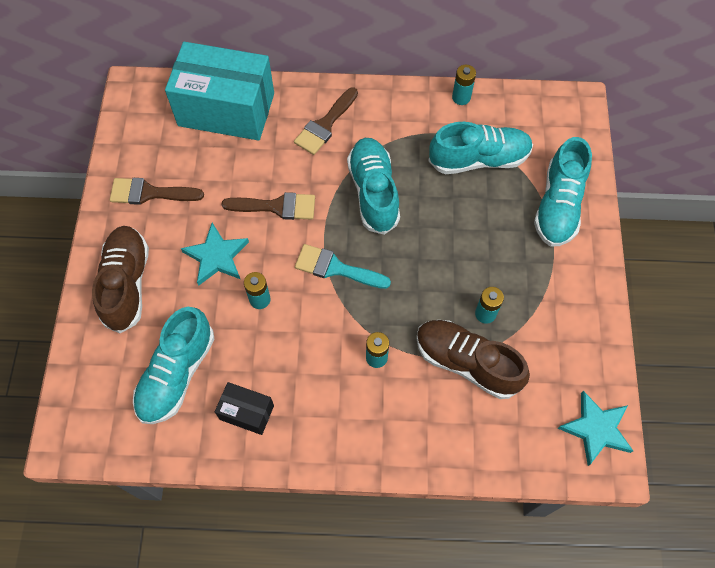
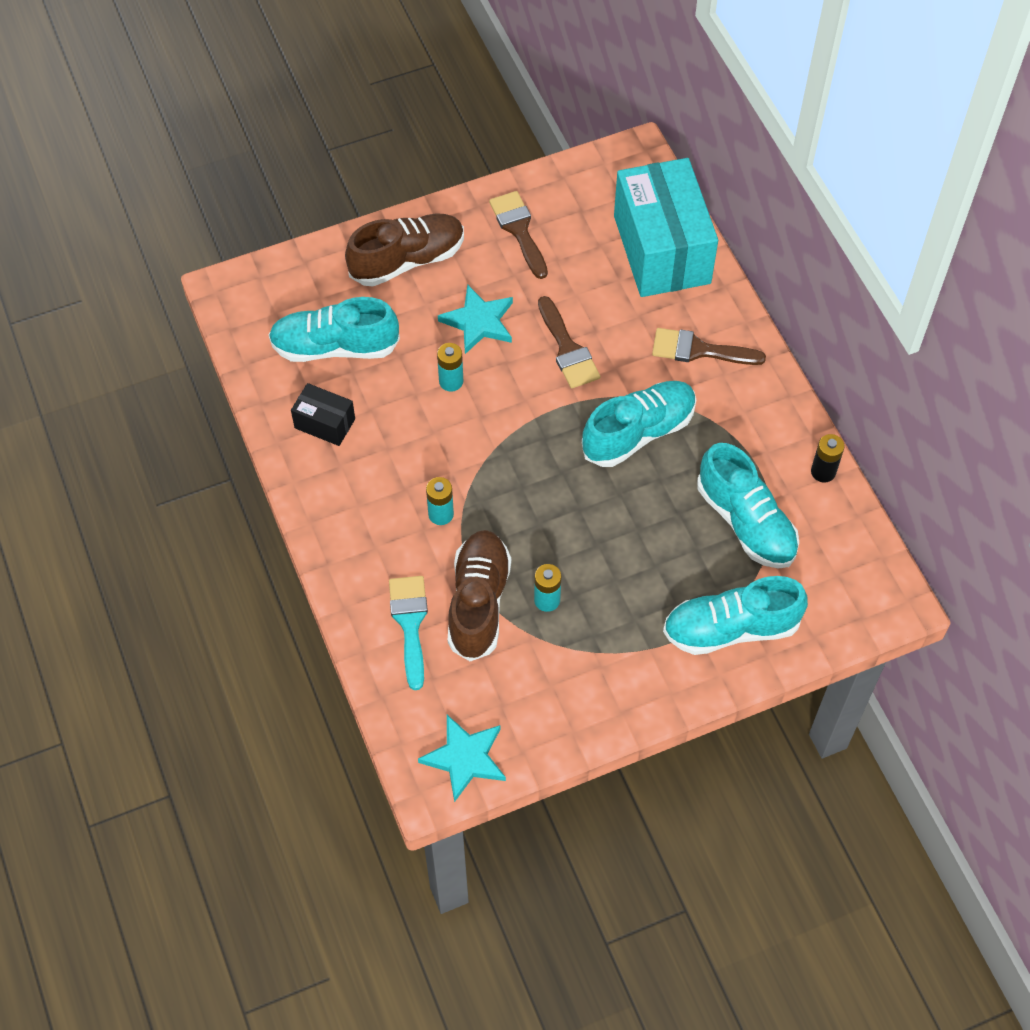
camera: 65 degrees right, 5 degrees down
(247, 412) = (324, 423): black box -> black box turned 60 degrees counterclockwise
(335, 268) = (524, 435): turquoise brush -> turquoise brush (410, 623)
(461, 97) = (823, 472): turquoise battery -> black battery

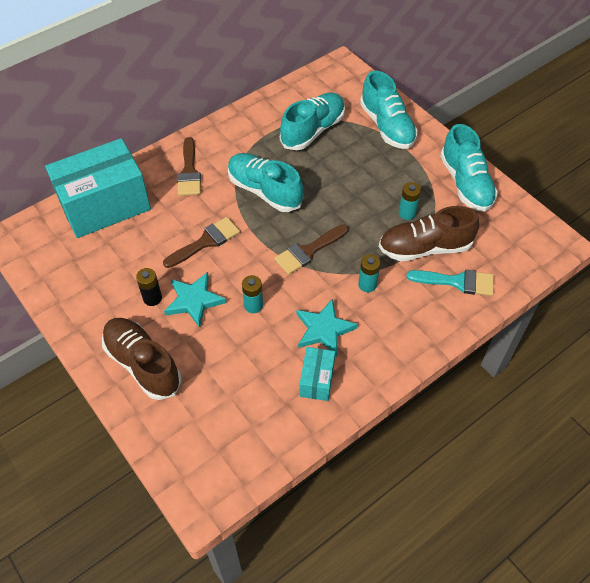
camera: 105 degrees left, 5 degrees down
(324, 423) = (317, 380): black box -> turquoise box
(334, 347) = (242, 394): turquoise shoe -> turquoise shoe (465, 183)
(410, 623) = (457, 282): turquoise brush -> turquoise brush turned 150 degrees counterclockwise
(465, 758) = (532, 231): turquoise star -> turquoise star (324, 329)
(519, 230) = (99, 294): brown brush -> brown brush (308, 251)
(823, 472) = (265, 103): black battery -> black battery (152, 298)

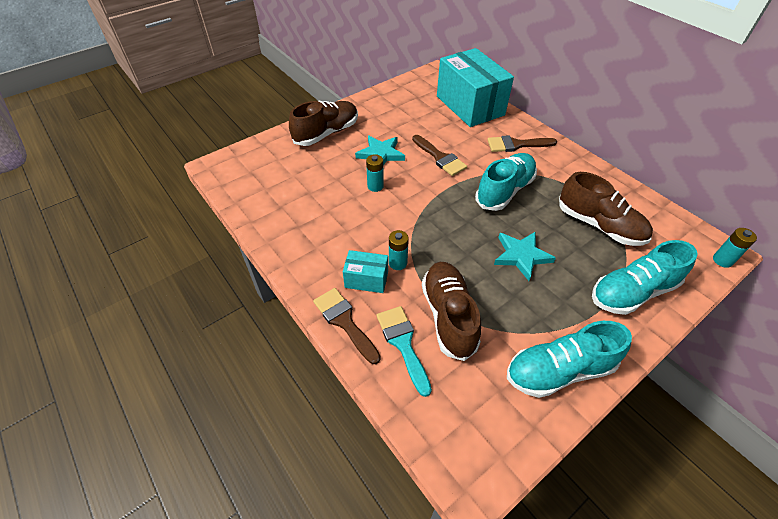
camera: 90 degrees right, 5 degrees down
(152, 298) = (383, 134): black battery -> none
(308, 251) = (435, 220): brown brush -> brown brush (344, 321)
(313, 130) = (599, 225): turquoise shoe -> brown shoe
(317, 380) = (298, 225): turquoise box -> turquoise box (366, 279)
(324, 329) = (348, 230): turquoise star -> turquoise star (521, 256)
(407, 213) = (497, 303): turquoise battery -> turquoise battery (722, 260)
(457, 282) = (403, 343): turquoise brush -> turquoise brush turned 150 degrees clockwise

